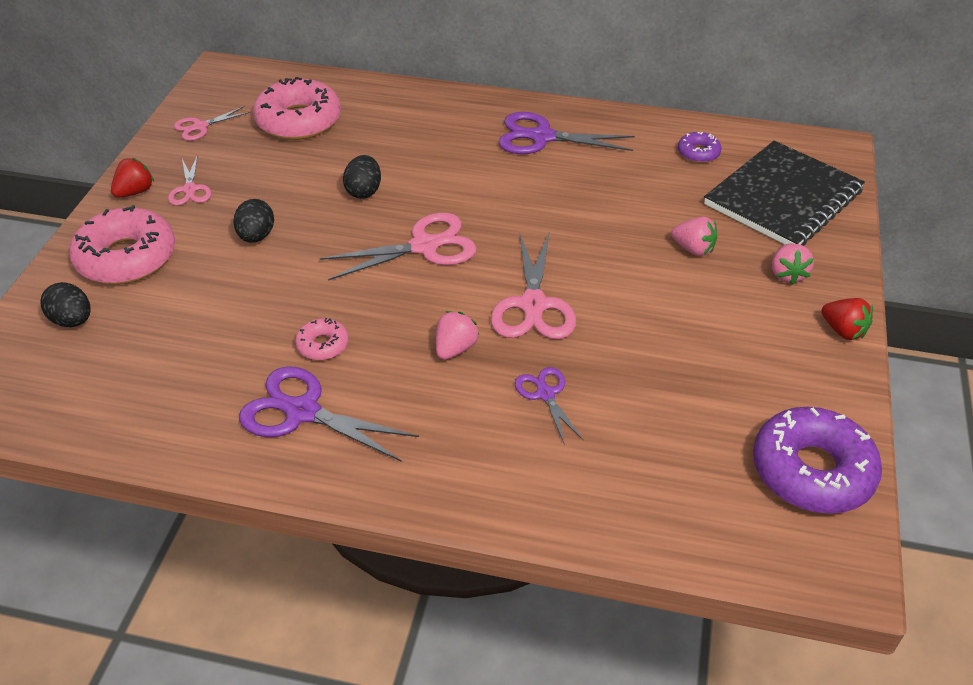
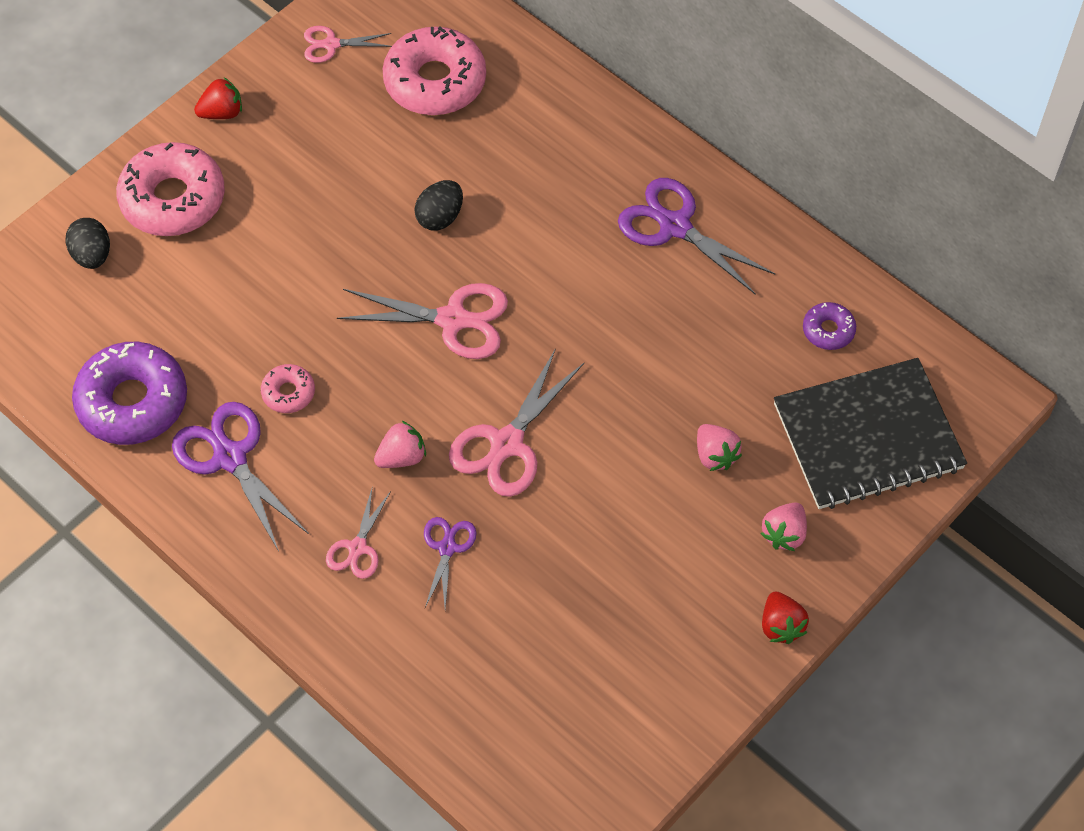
camera: 30 degrees right, 15 degrees up
(190, 190) = (274, 134): pink scissors -> pink scissors (357, 548)
(256, 236) = (303, 229): black egg -> none
(812, 471) = (619, 747): purple donut -> purple donut (132, 402)

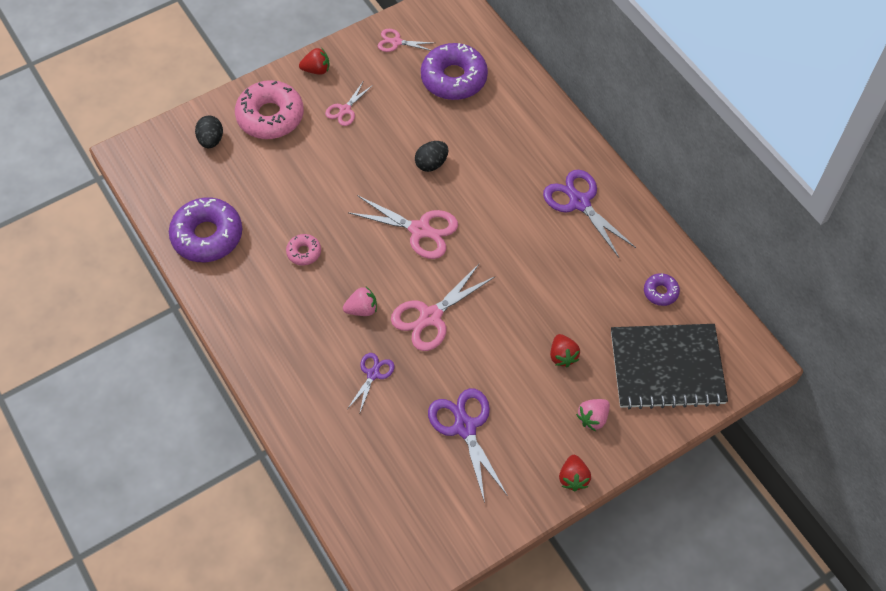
camera: 15 degrees right, 0 degrees up
(230, 457) = (256, 284): purple scissors -> purple scissors (465, 427)
(357, 548) = (316, 360): pink scissors -> pink scissors (345, 110)
(435, 81) = (454, 78): pink donut -> purple donut
(715, 455) = (562, 356): pink strawberry -> red strawberry

